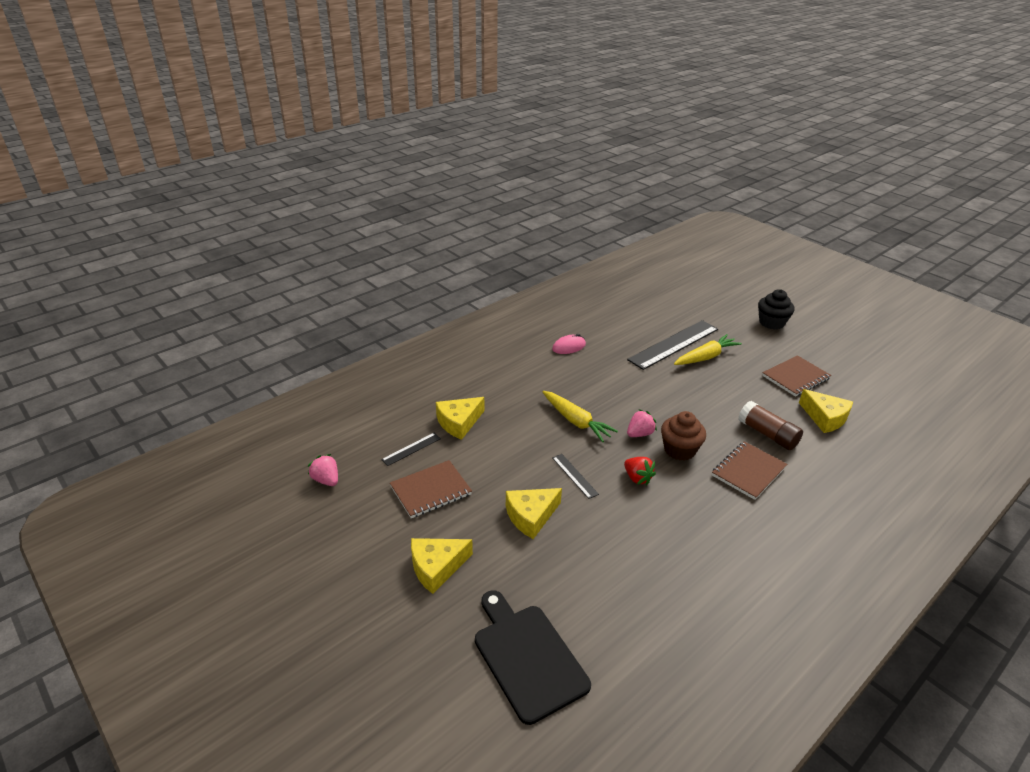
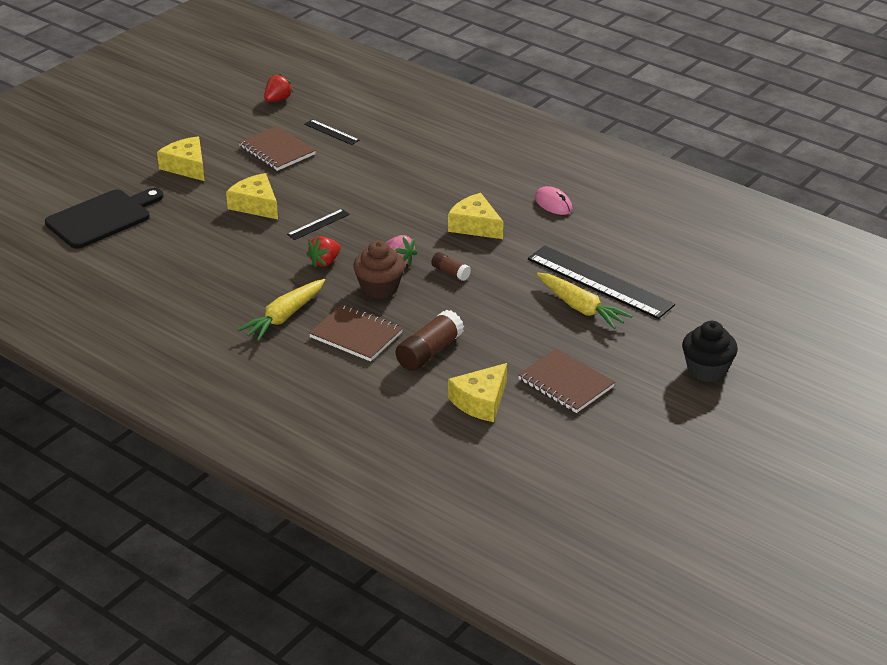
camera: 80 degrees right, 0 degrees up
(326, 480) = (278, 99): pink strawberry -> red strawberry
(459, 422) = (380, 151): yellow cheese -> yellow cheese (475, 226)
(576, 421) = (406, 219): yellow carrot -> yellow carrot (284, 317)
(658, 409) = (450, 272): none -> brown glue stick

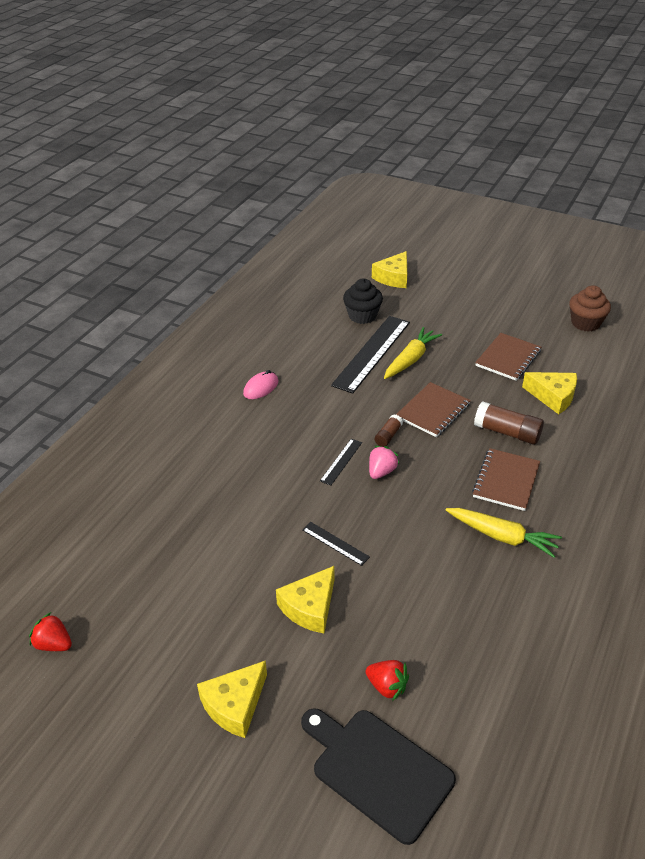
camera: 100 degrees left, 5 degrees up
(277, 150) = (185, 615): brown notebook -> brown notebook (433, 411)
(325, 262) = (401, 524): red strawberry -> red strawberry (387, 686)
(331, 132) = (138, 571): black ruler -> black ruler (341, 461)
(379, 288) = (429, 477): brown cupcake -> brown cupcake (585, 323)
(475, 226) = (308, 430): yellow cheese -> yellow cheese (393, 277)
(706, 370) = (459, 300): black cupcake -> black cupcake (362, 316)

